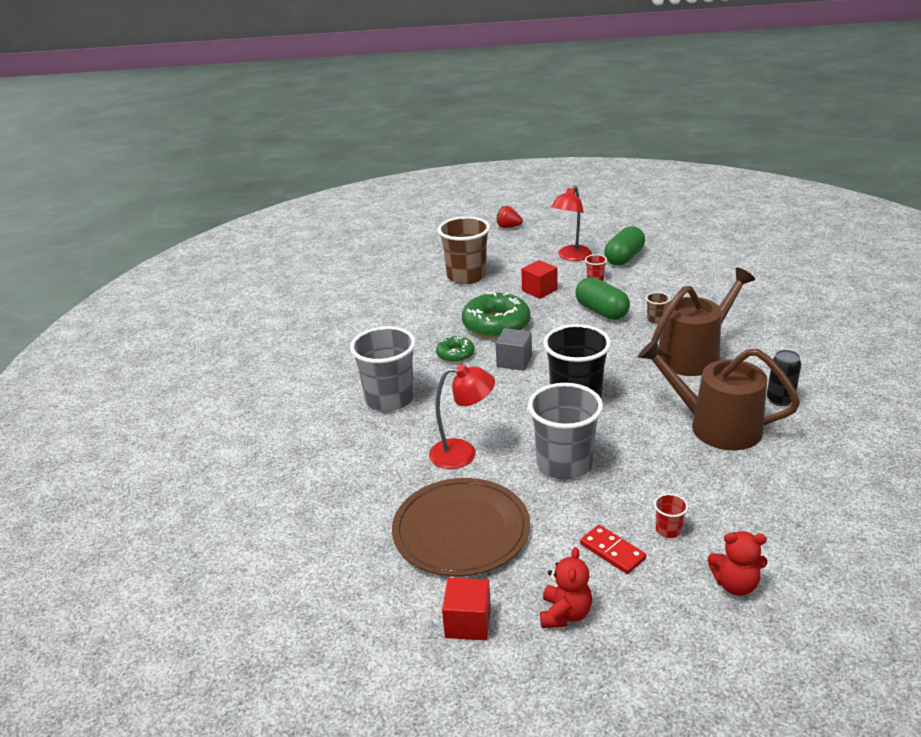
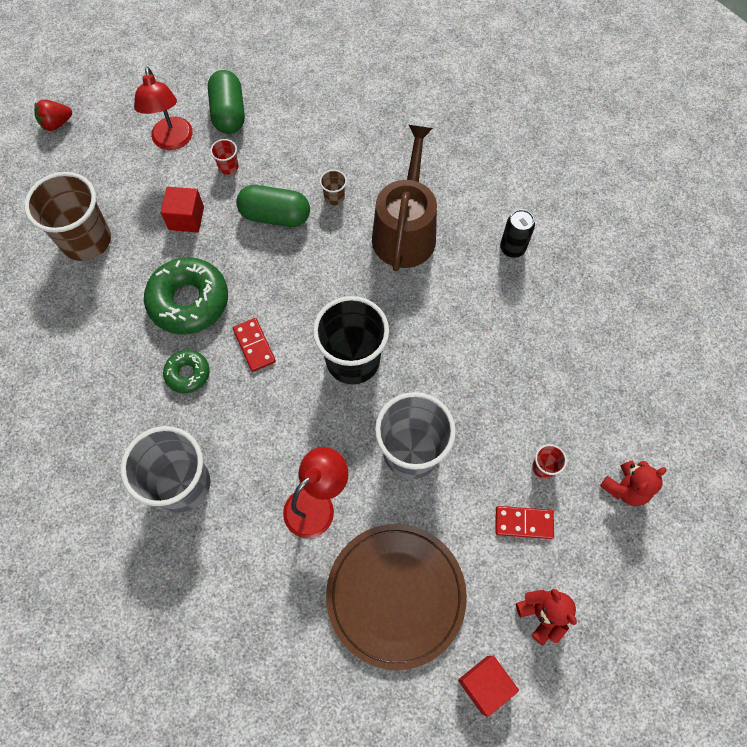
camera: 45 degrees left, 35 degrees up
(514, 361) = (254, 345): grey cube -> red domino
(716, 426) = (490, 316): brown watering can -> none

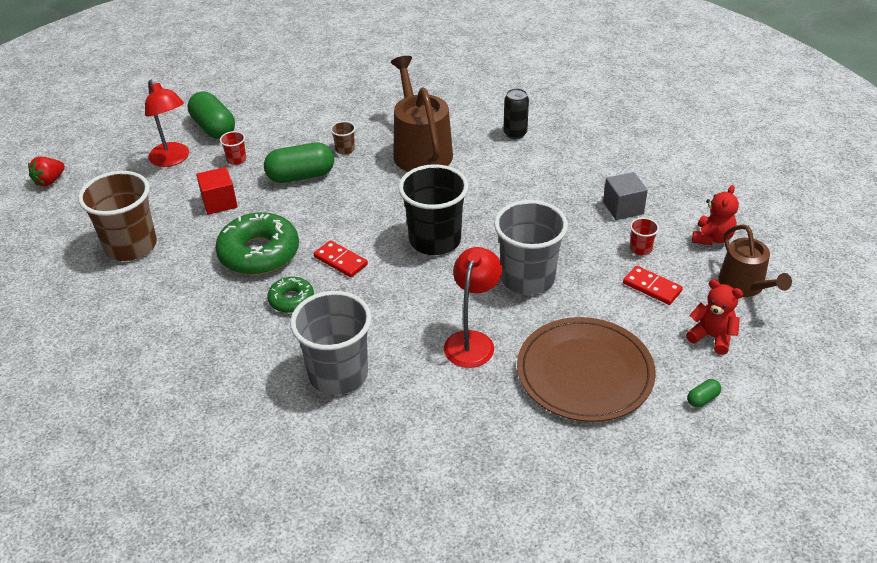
camera: 25 degrees left, 25 degrees down
(484, 684) = (702, 399): red cube -> green capsule
(523, 523) = (652, 287): red domino -> red domino turned 60 degrees clockwise
(560, 403) = (623, 208): none -> grey cube
(617, 567) = (744, 286): none -> brown watering can

